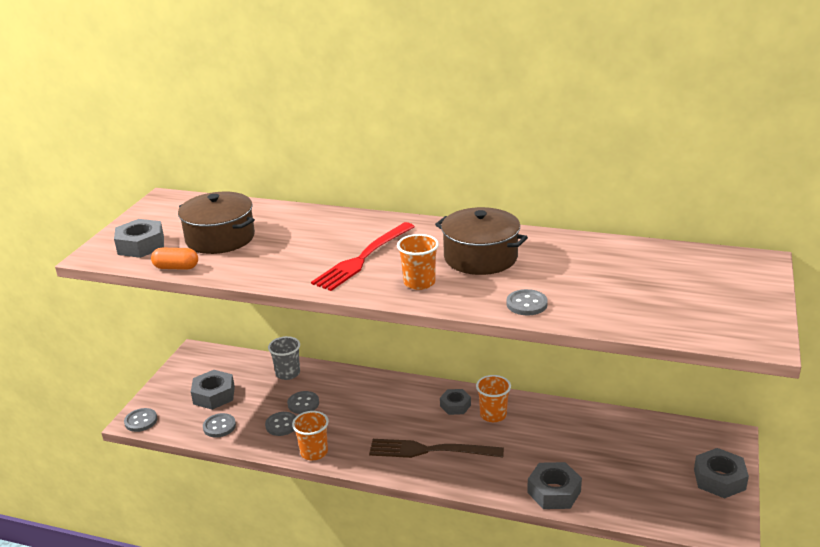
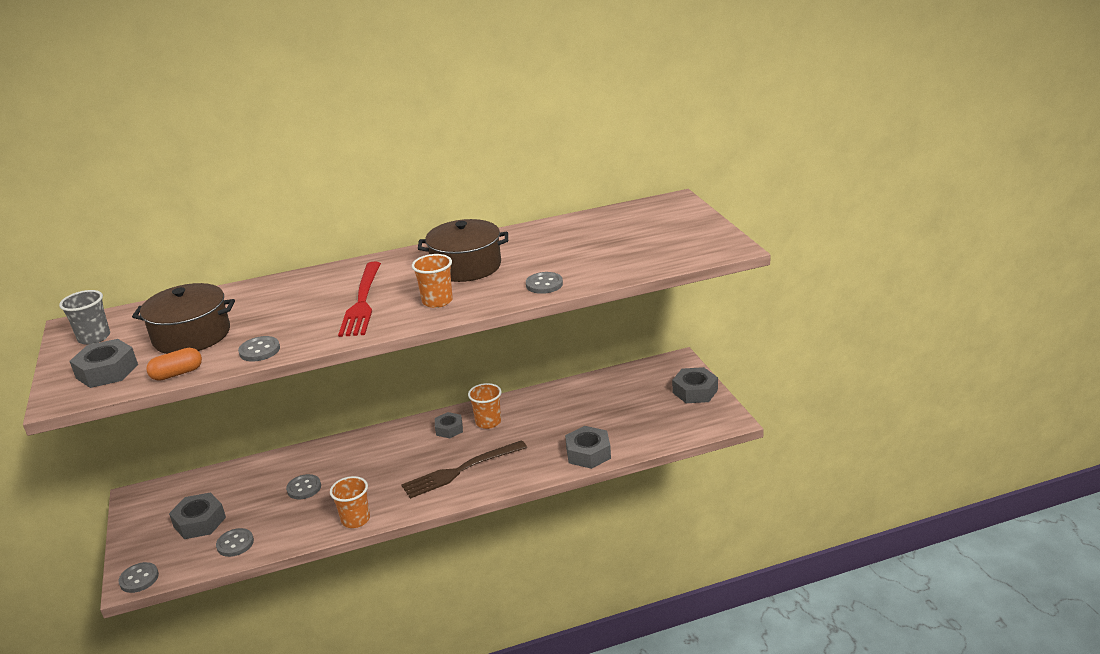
camera: 35 degrees left, 0 degrees up
(281, 425) = (300, 514): grey button -> grey button (259, 350)
(288, 373) = (261, 471): grey cup -> grey cup (94, 338)

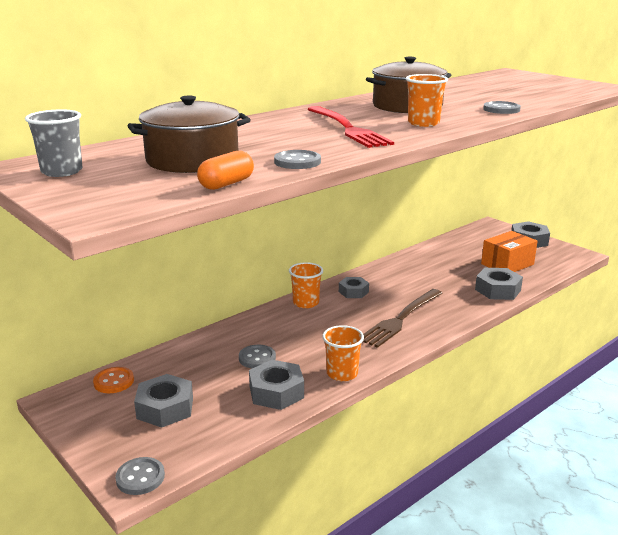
camera: 25 degrees left, 5 degrees down
(107, 371) = (125, 191): grey nut -> grey nut (276, 392)
(183, 488) = (114, 381): none -> orange button
(235, 544) = (229, 419): grey button -> none
(488, 422) = (384, 282): orange cup -> orange cup (306, 303)
(635, 421) = (507, 264): none -> orange box

